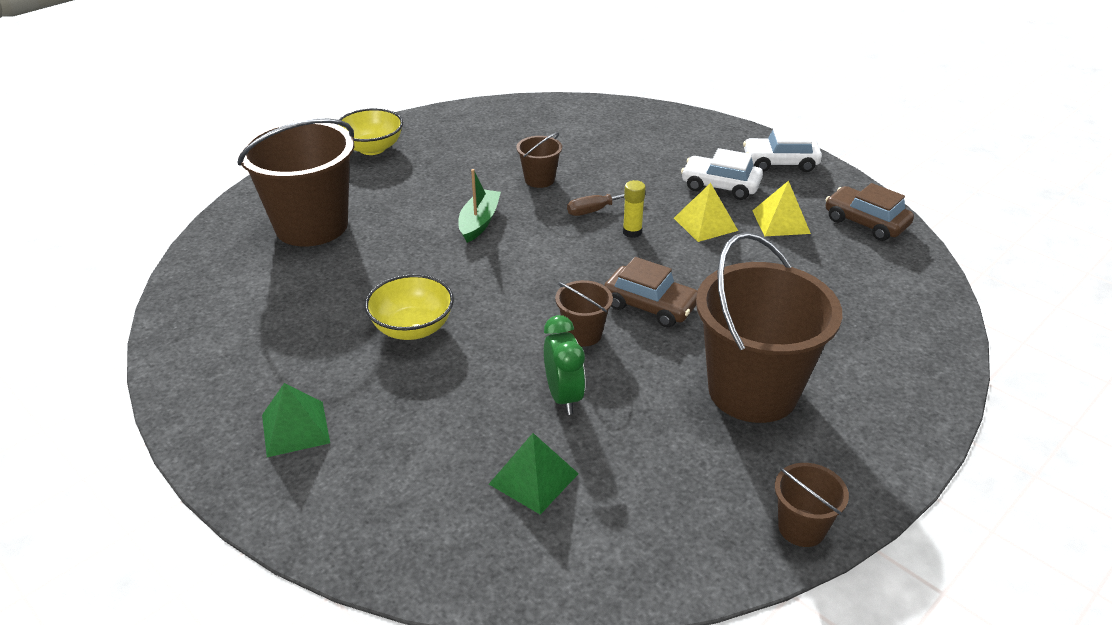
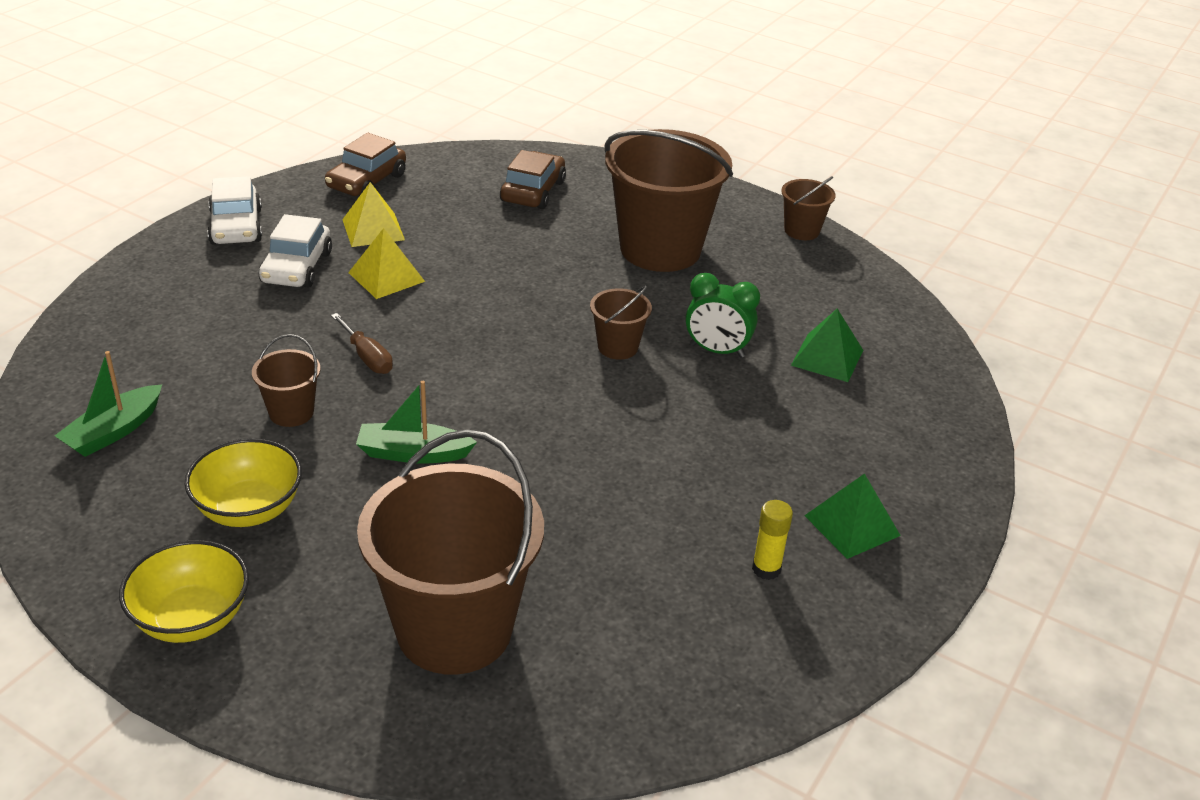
camera: 105 degrees left, 0 degrees up
(412, 328) = (655, 471): yellow bowl -> yellow bowl (249, 509)
(540, 125) = (113, 431): none -> green boat
(563, 397) = (717, 351): green clock -> green clock turned 135 degrees counterclockwise
(632, 232) = (413, 326): yellow glue stick -> yellow glue stick (766, 569)
(650, 306) = (554, 307): brown car -> brown car (533, 191)

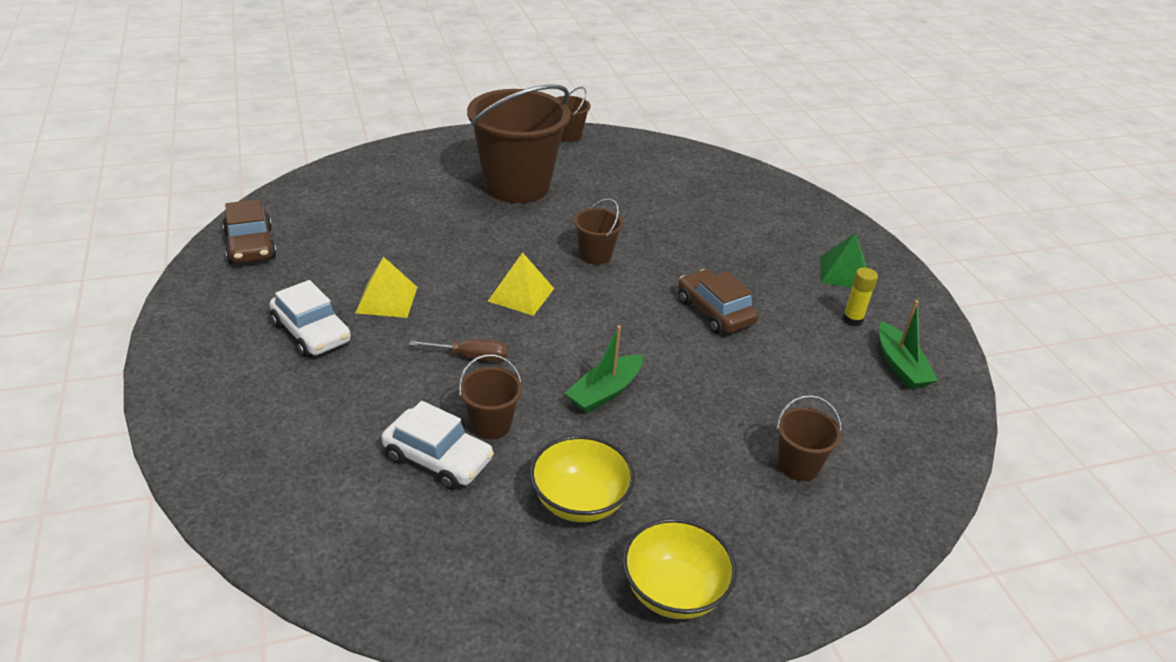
camera: 50 degrees left, 0 degrees up
(113, 431) = (395, 532): green boat -> green boat (900, 366)
(236, 227) = (207, 334): white car -> white car (438, 459)
(373, 229) = (318, 275): yellow pyramid -> yellow pyramid (521, 294)
(454, 629) = (798, 465): brown bucket -> brown bucket, size x0.45
(533, 191) = (380, 191): brown car -> brown car (715, 312)
(717, 351) = (644, 225): green clock -> none
(827, 357) = (695, 197): green pyramid -> none

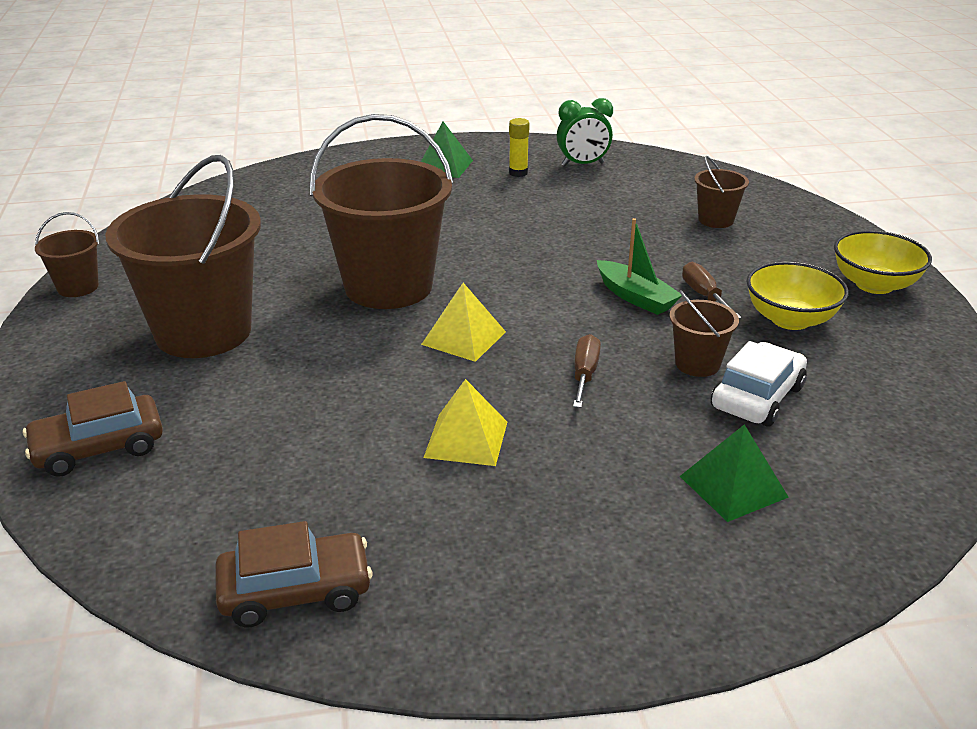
camera: 80 degrees left, 5 degrees down
(311, 332) = (539, 503): white car -> none
(315, 430) = (733, 486): none -> green pyramid
(595, 255) = (388, 286): brown bucket -> brown bucket, size x2.22
(617, 440) = (704, 295): none -> brown screwdriver
(715, 312) = (503, 231): brown car -> brown car (99, 447)
(900, 366) = (583, 164): green boat -> green clock

